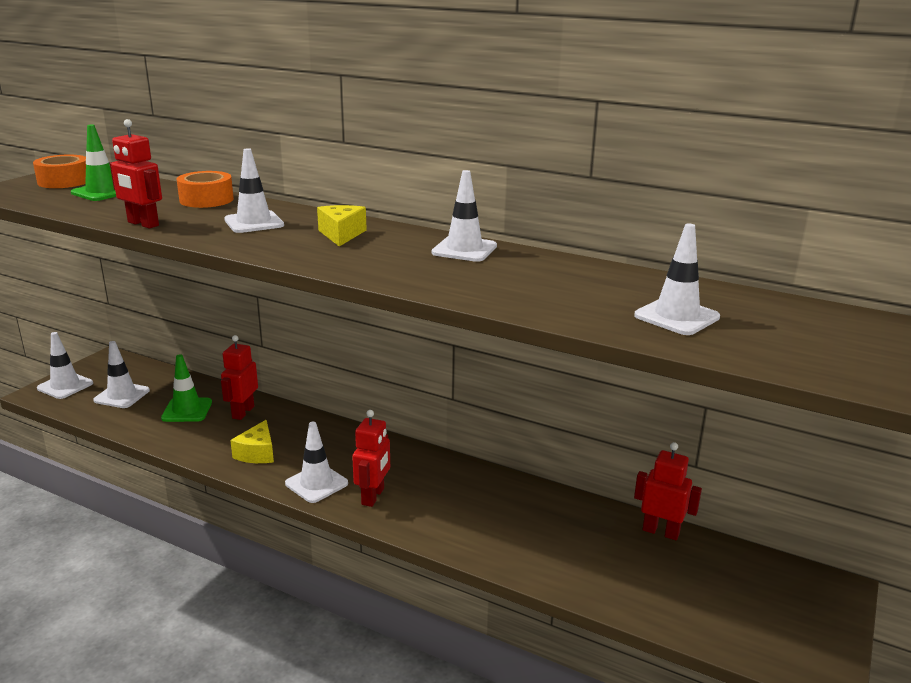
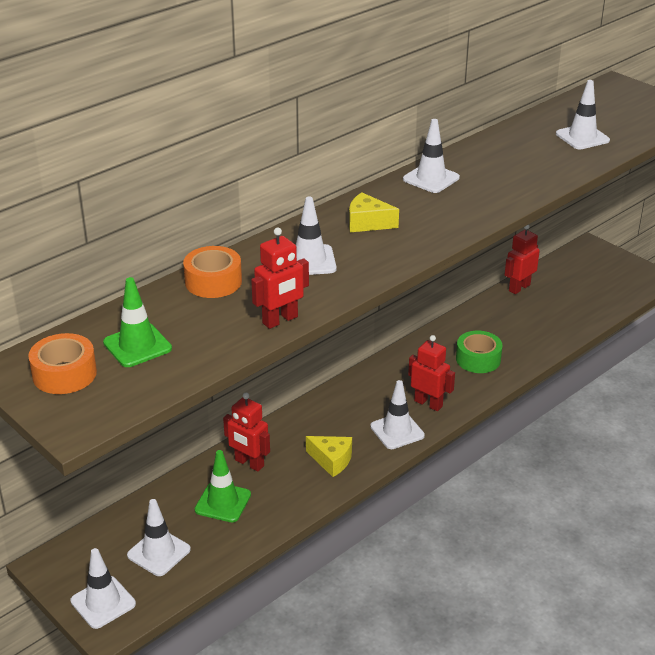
camera: 70 degrees left, 10 degrees up
(478, 520) = (478, 359): none -> green tape

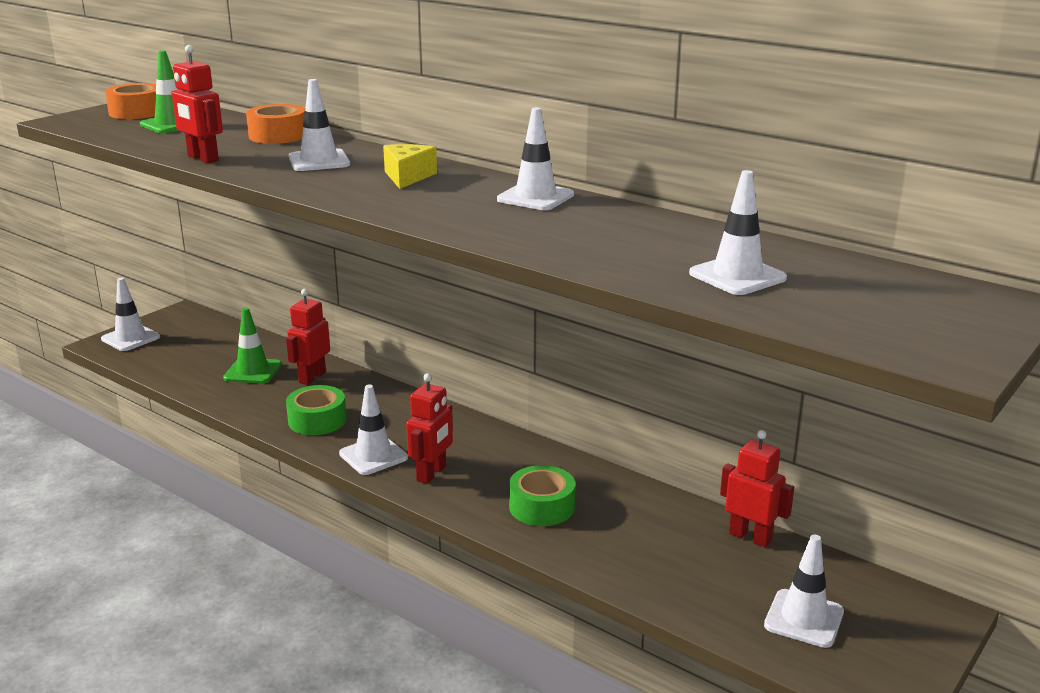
camera: 80 degrees right, 10 degrees down
(159, 552) = (187, 352): white traffic cone -> white traffic cone (804, 619)
(332, 460) = (317, 420): yellow cheese -> green tape

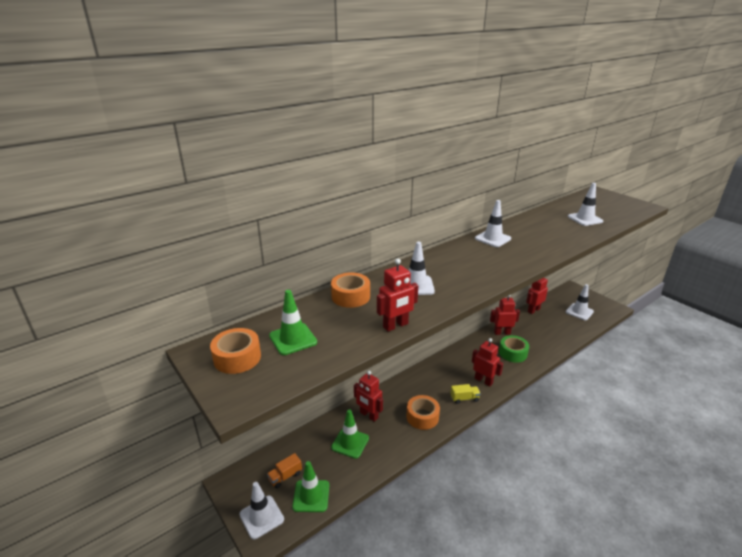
camera: 75 degrees left, 5 degrees up
(159, 360) = (311, 496): none -> green traffic cone
(191, 340) = (285, 476): none -> orange truck
(317, 420) = (422, 417): green tape -> orange tape
(373, 456) = (464, 398): white traffic cone -> yellow truck
(407, 177) = (454, 263): yellow cheese -> none
(614, 491) = (502, 333): none -> red robot

